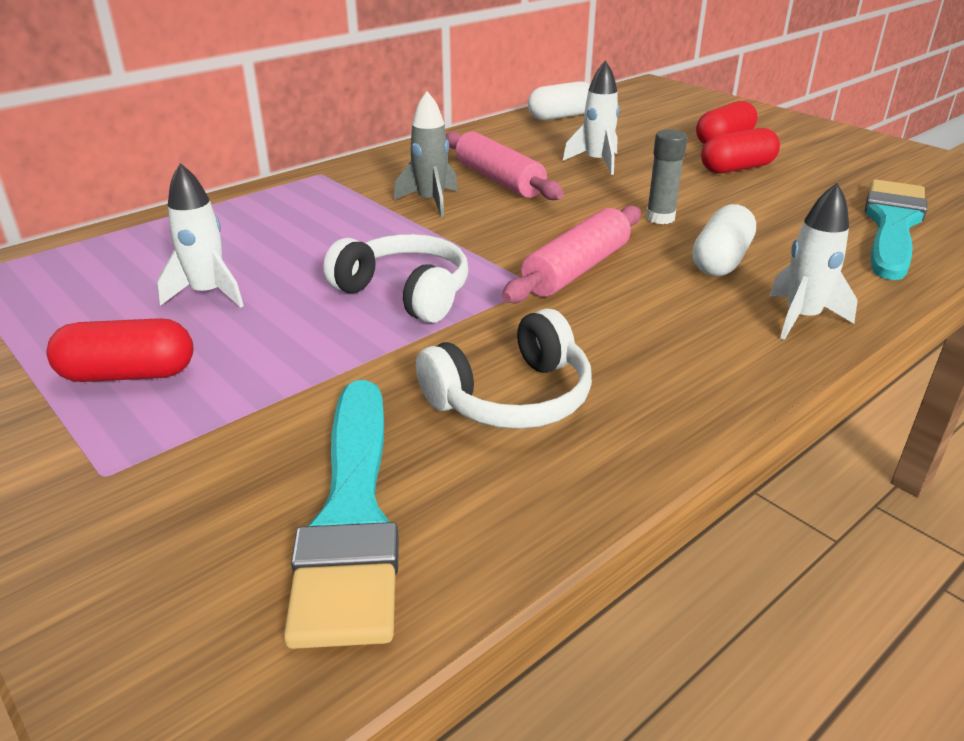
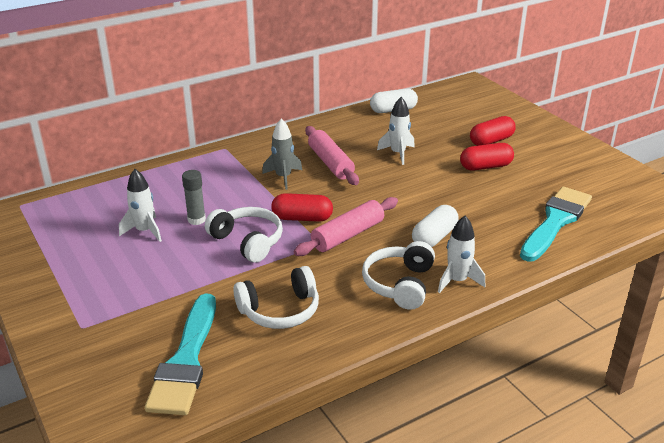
camera: 10 degrees right, 0 degrees up
(128, 374) = (98, 276): red capsule -> red capsule (302, 218)
(660, 218) = (415, 202): grey glue stick -> grey glue stick (196, 220)
(707, 333) = (399, 284): none -> white headphones

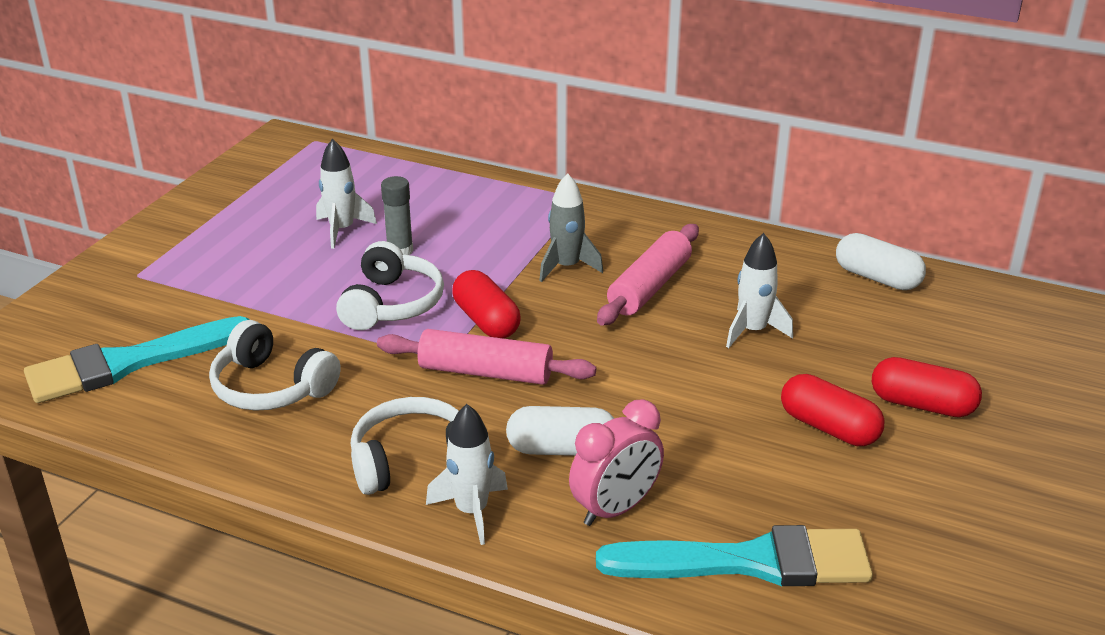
camera: 55 degrees right, 0 degrees up
(492, 240) = (615, 509): none -> pink clock

